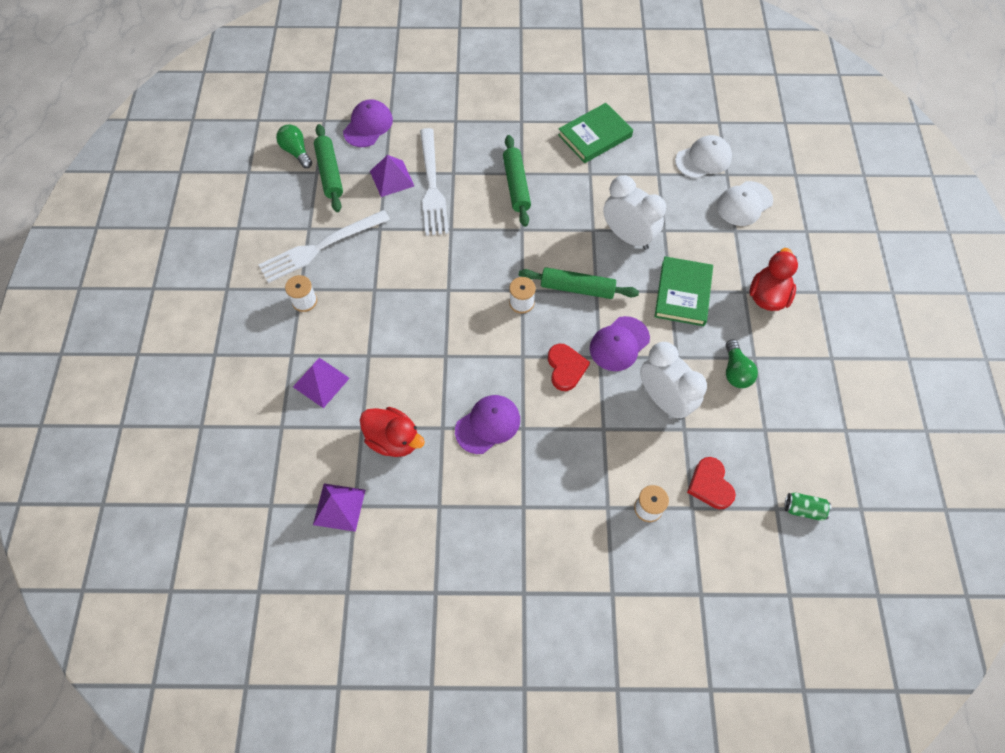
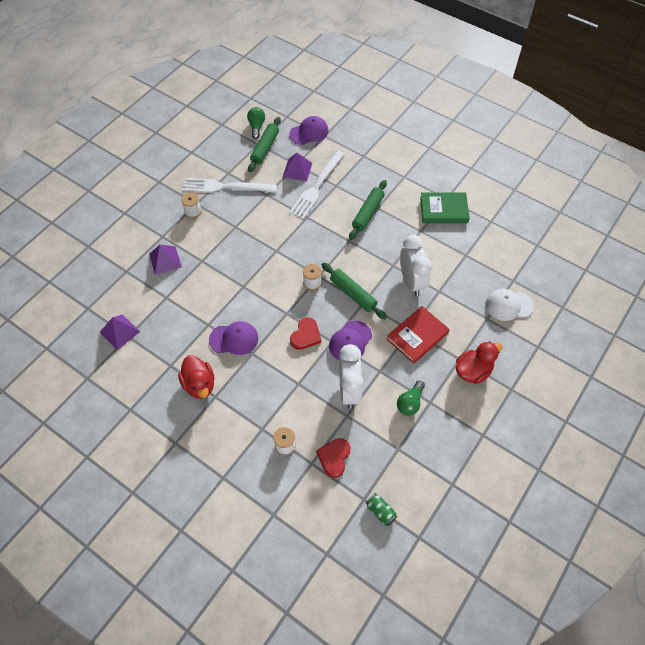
camera: 35 degrees right, 5 degrees down
(393, 440) = (177, 314): red duck -> red duck (199, 384)
(619, 344) = (350, 341): purple cap -> purple cap turned 45 degrees counterclockwise
(682, 293) = (417, 336): green book -> red book
(703, 159) = (505, 262): white cap -> none

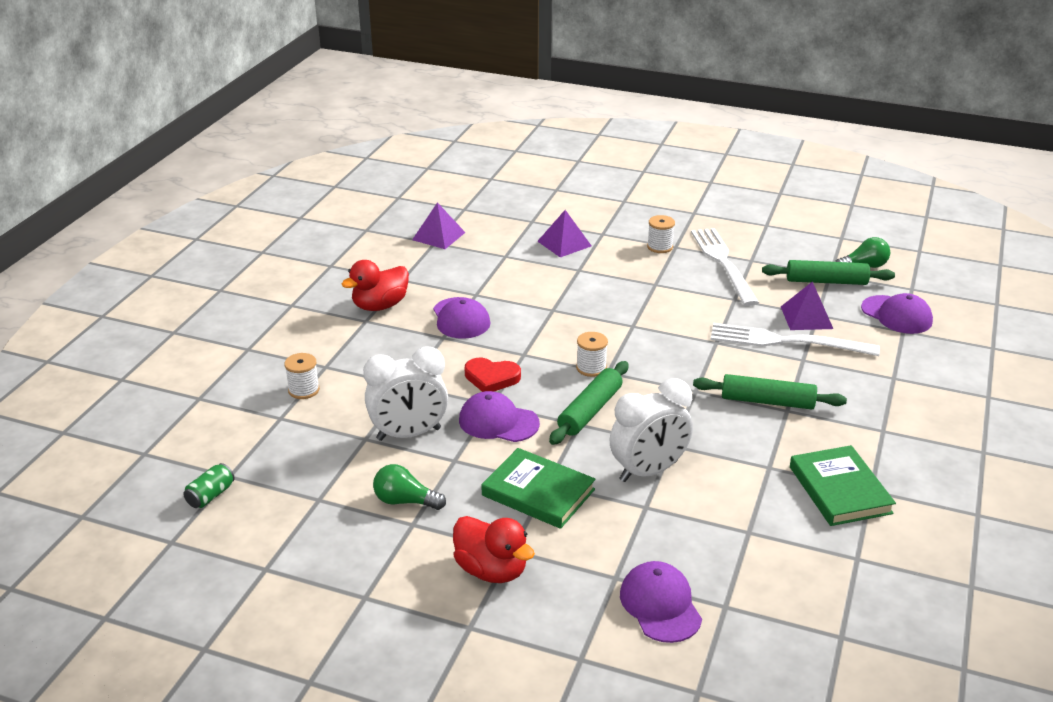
camera: 75 degrees right, 25 degrees down
(334, 458) = (292, 437): red heart -> none
(417, 336) = (538, 492): red book -> green book
(508, 305) = (660, 605): white cap -> purple cap

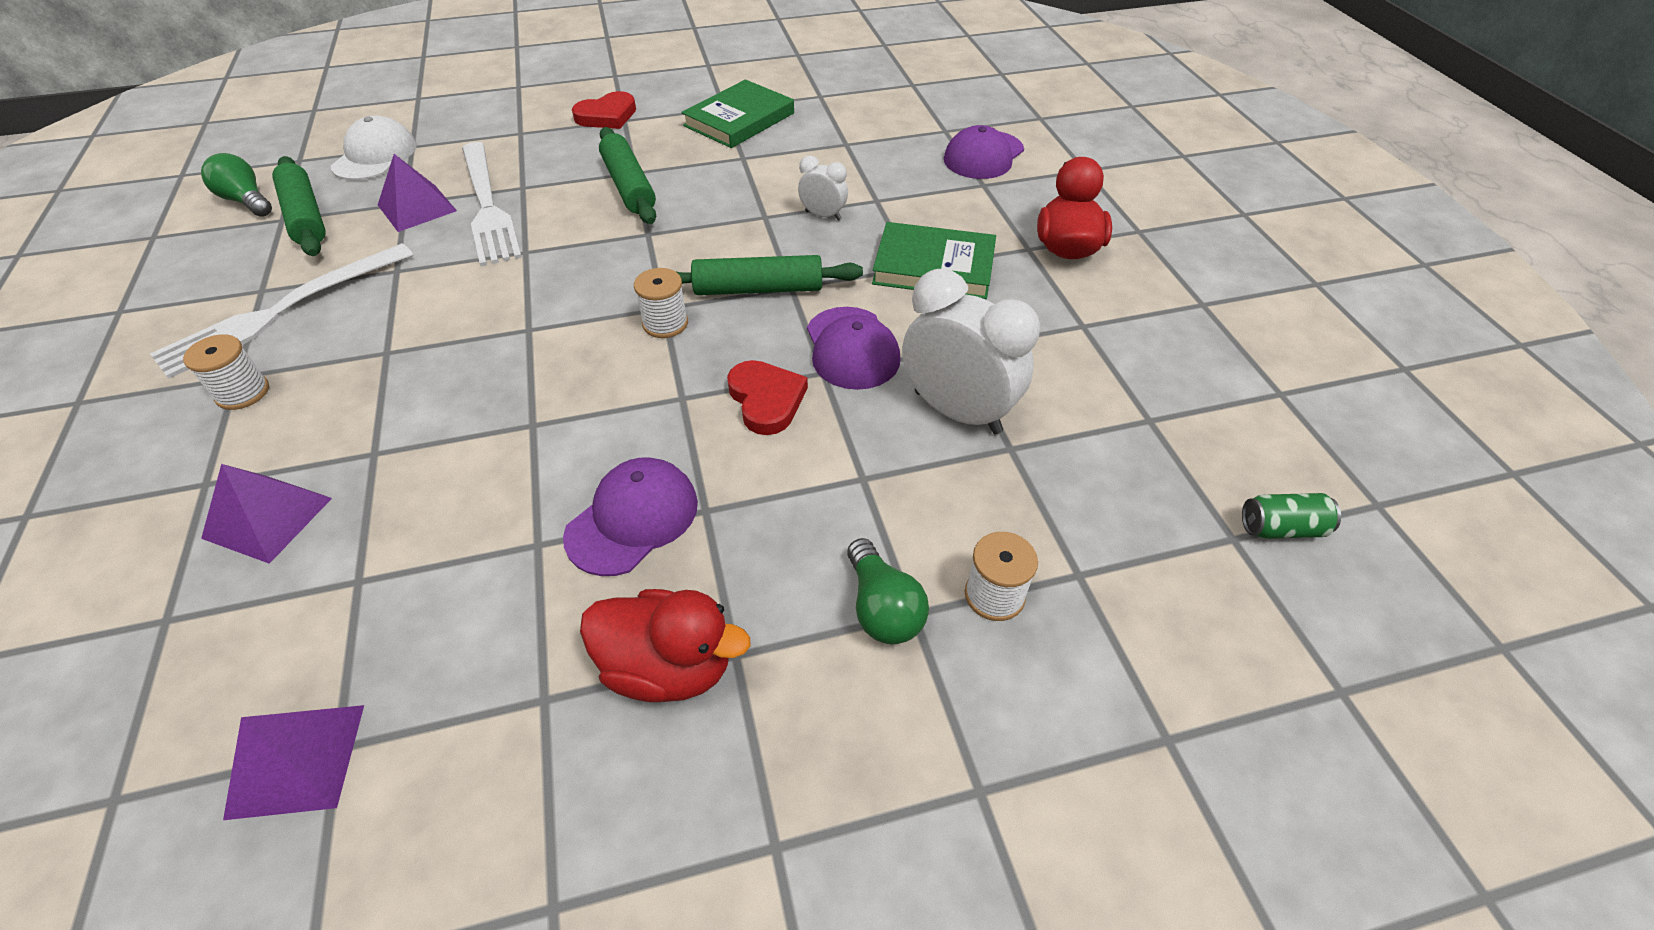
camera: 125 degrees left, 15 degrees up
(405, 501) = (1062, 349): green light bulb -> green light bulb (882, 608)
(538, 492) = (934, 266): green book -> green book turned 75 degrees counterclockwise
(648, 471) = (823, 215): white clock -> white clock, size x0.50
(896, 315) = (375, 156): purple cap -> white cap
(896, 424) = (607, 116): none -> red heart

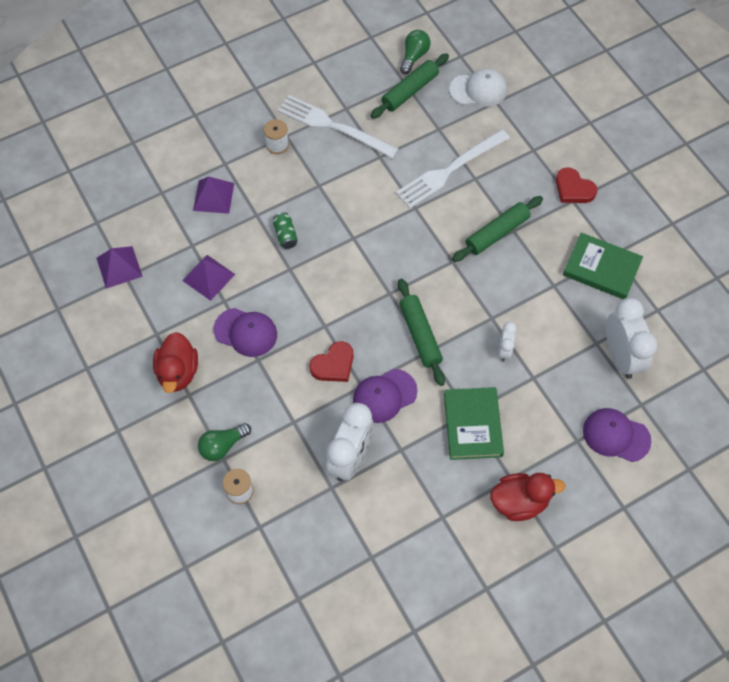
camera: 75 degrees right, 15 degrees up
(417, 208) = (436, 137): purple pyramid -> purple pyramid (208, 277)
(665, 323) = (377, 299): white spool -> none
(872, 131) = (620, 356): none -> white clock
(1281, 528) = (310, 623): green can -> green can (285, 235)

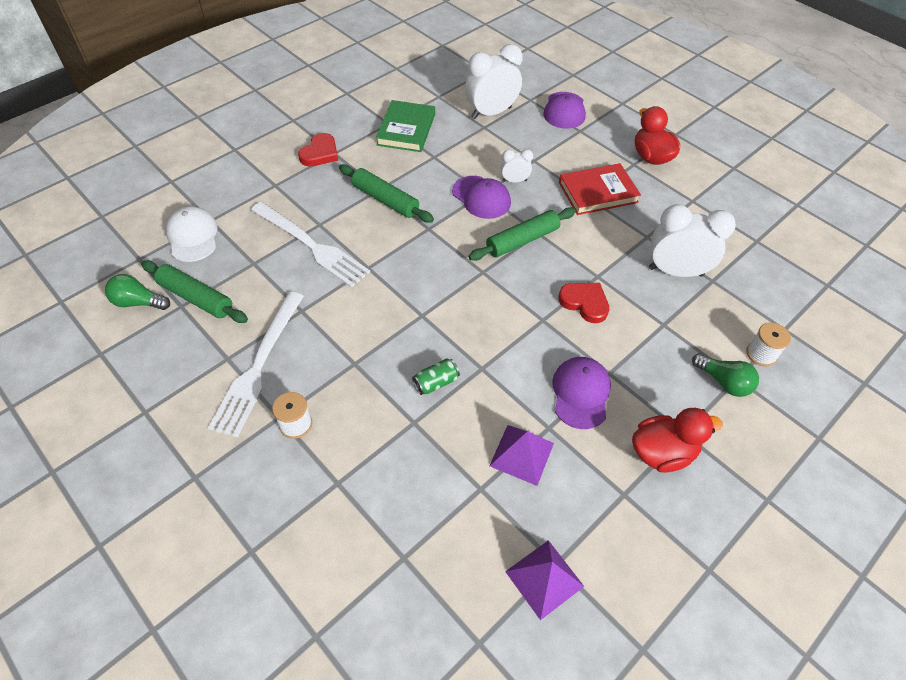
camera: 105 degrees left, 10 degrees down
(213, 196) = (396, 482): purple pyramid -> none
(384, 396) = (599, 257): purple cap -> purple cap (481, 197)
(472, 425) = (598, 192): green book -> red book

